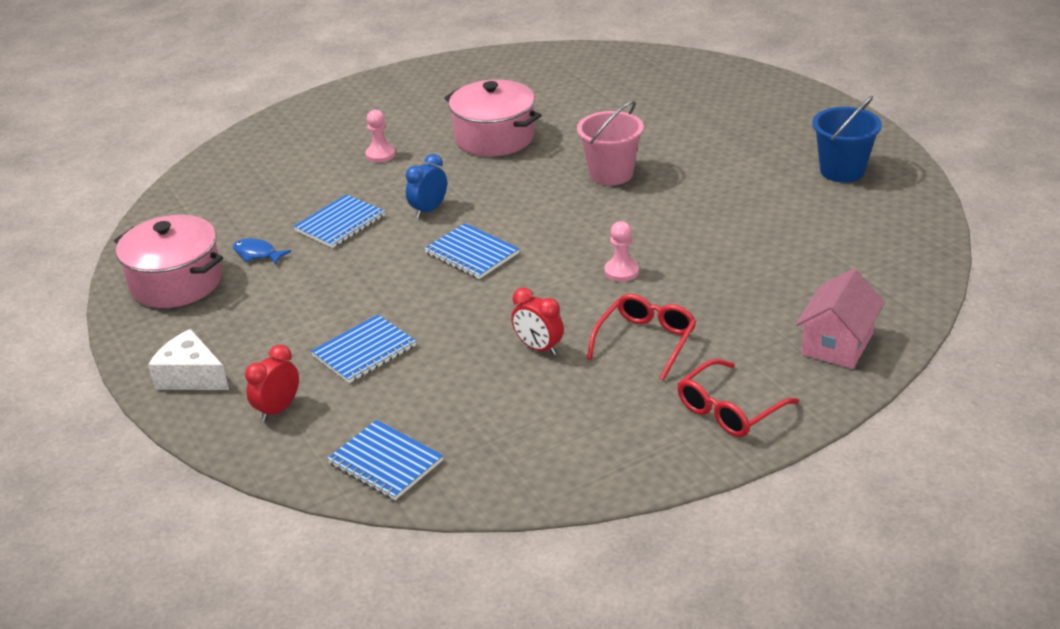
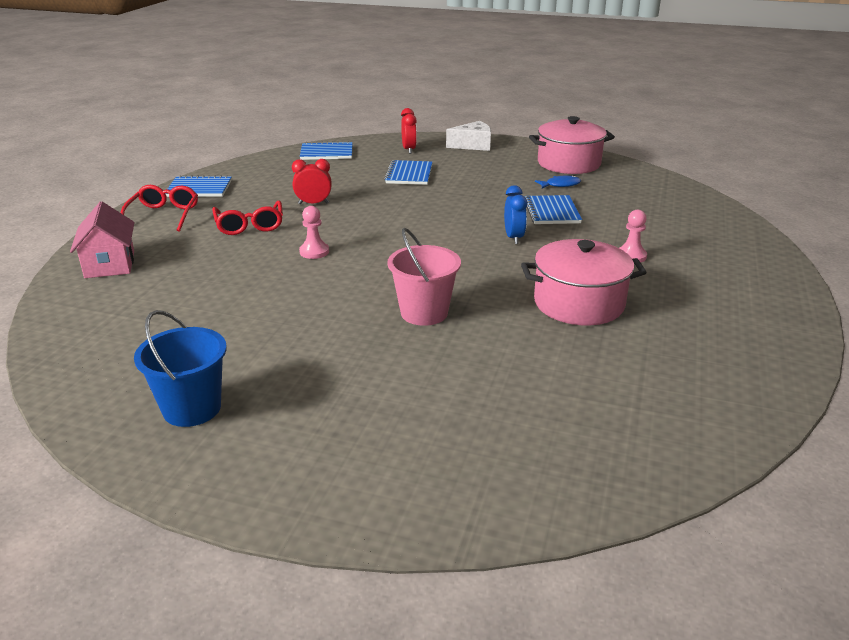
camera: 135 degrees right, 5 degrees down
(471, 253) = (434, 227): blue notebook -> blue notebook (199, 189)

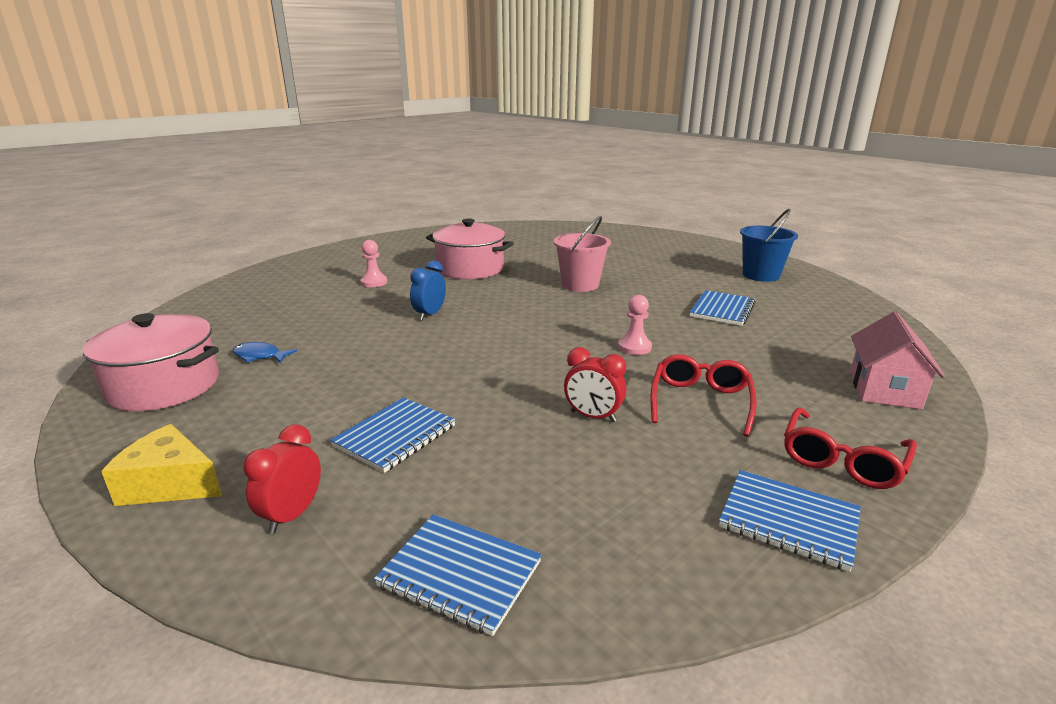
camera: 150 degrees left, 5 degrees down
(473, 145) = (170, 484): white cheese -> yellow cheese
(551, 212) = (345, 328): blue notebook -> blue notebook (722, 310)

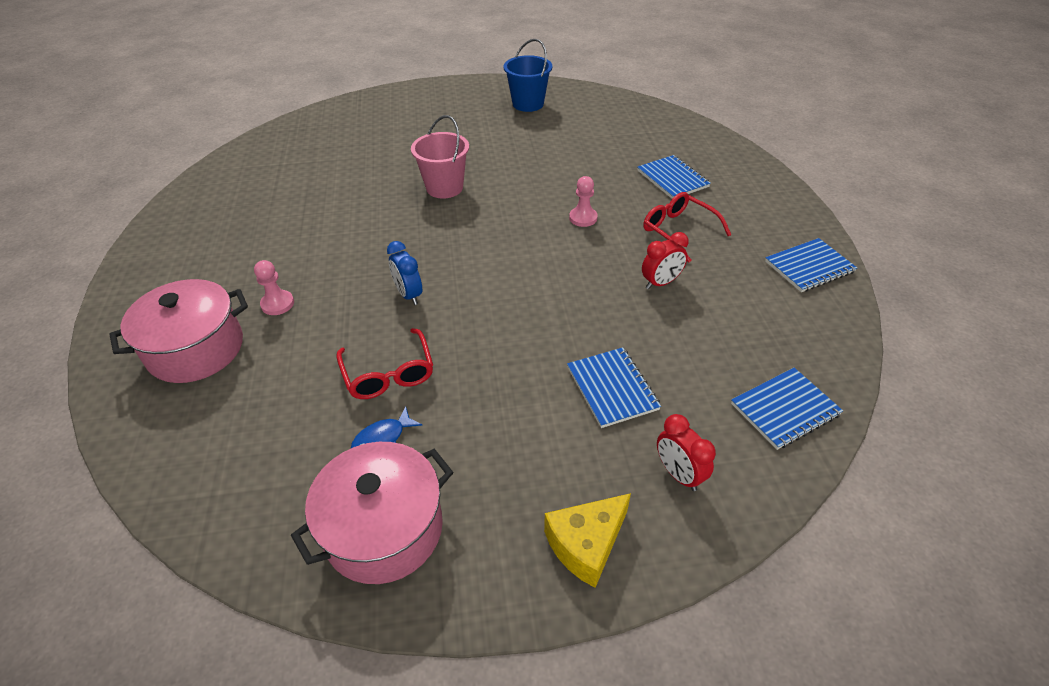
camera: 55 degrees left, 20 degrees up
(470, 269) = (325, 229): pink pot -> pink pot (196, 349)
(722, 310) = (565, 152): blue notebook -> blue notebook (672, 179)
(842, 460) = (772, 218): red glasses -> red glasses (388, 374)
(884, 389) = (719, 161): pink house -> none

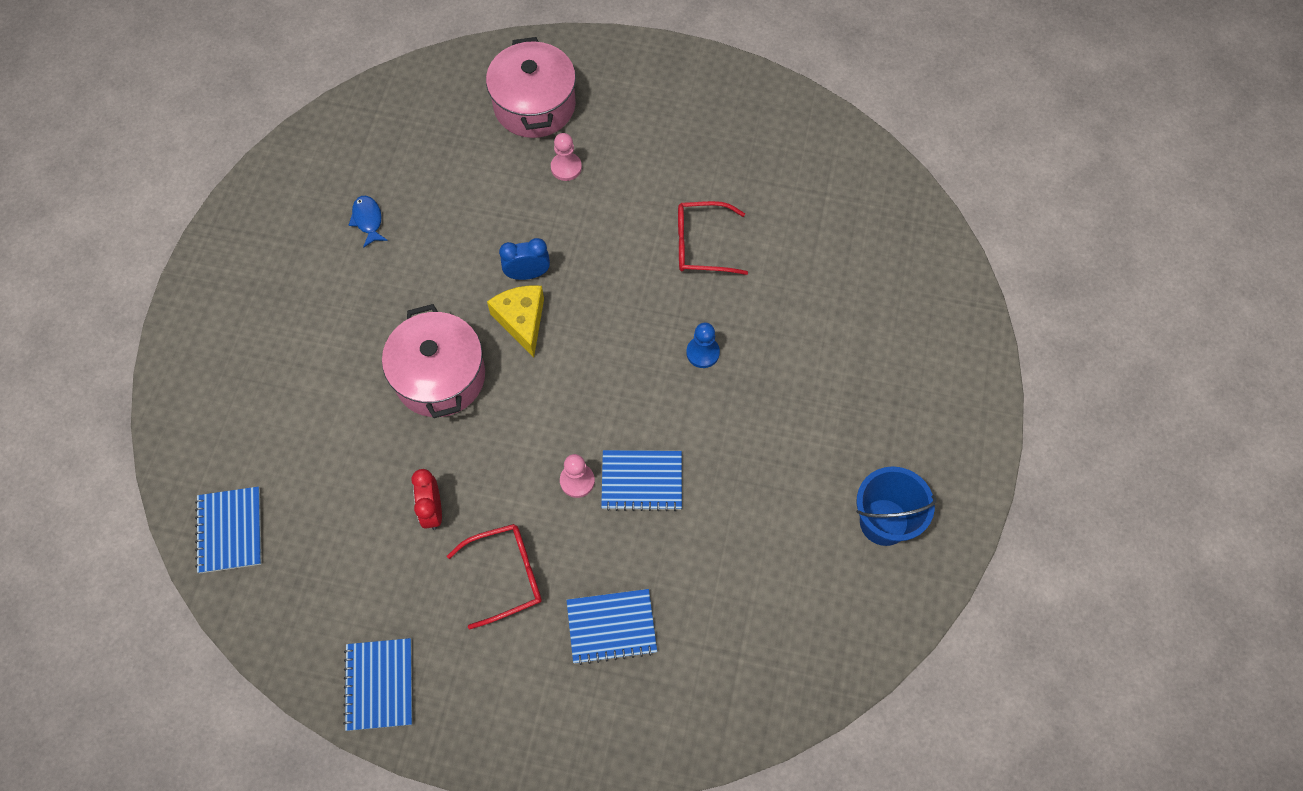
camera: 110 degrees right, 20 degrees up
(384, 529) = (290, 206): pink pot -> pink pot (440, 377)
(388, 374) = (433, 237): red glasses -> red glasses (701, 245)
(444, 187) = (702, 353): pink bucket -> blue pawn
(586, 544) = (207, 325): yellow cheese -> yellow cheese (522, 321)
(612, 388) = (327, 402): blue notebook -> blue notebook (641, 481)
(678, 474) = (222, 412): red clock -> none

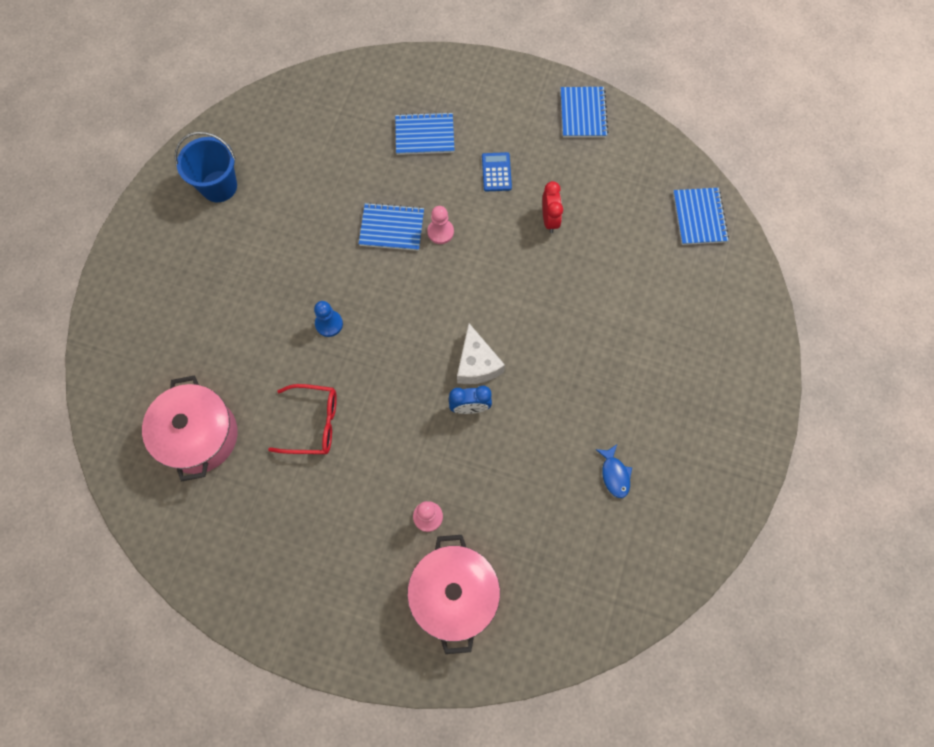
camera: 175 degrees left, 5 degrees up
(440, 377) = (546, 321): pink pot -> pink pot (199, 435)
(506, 576) = (496, 172): red glasses -> blue calculator
(522, 321) = (477, 364): yellow cheese -> white cheese

